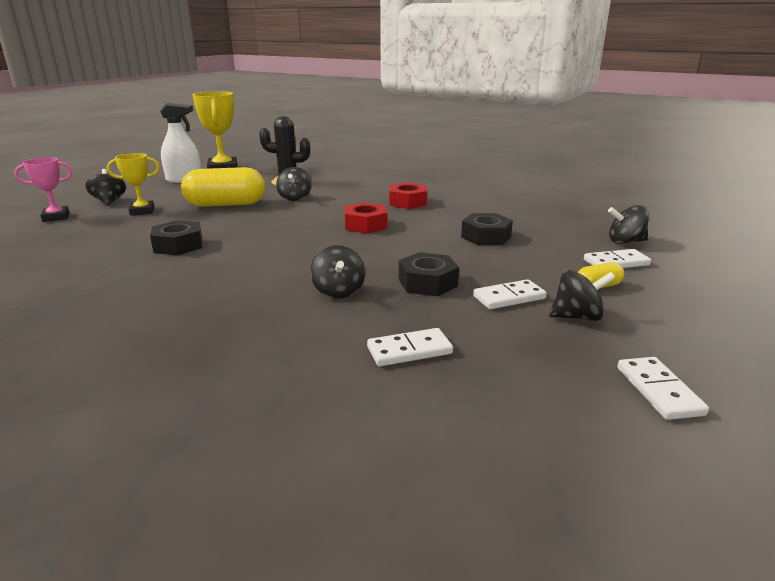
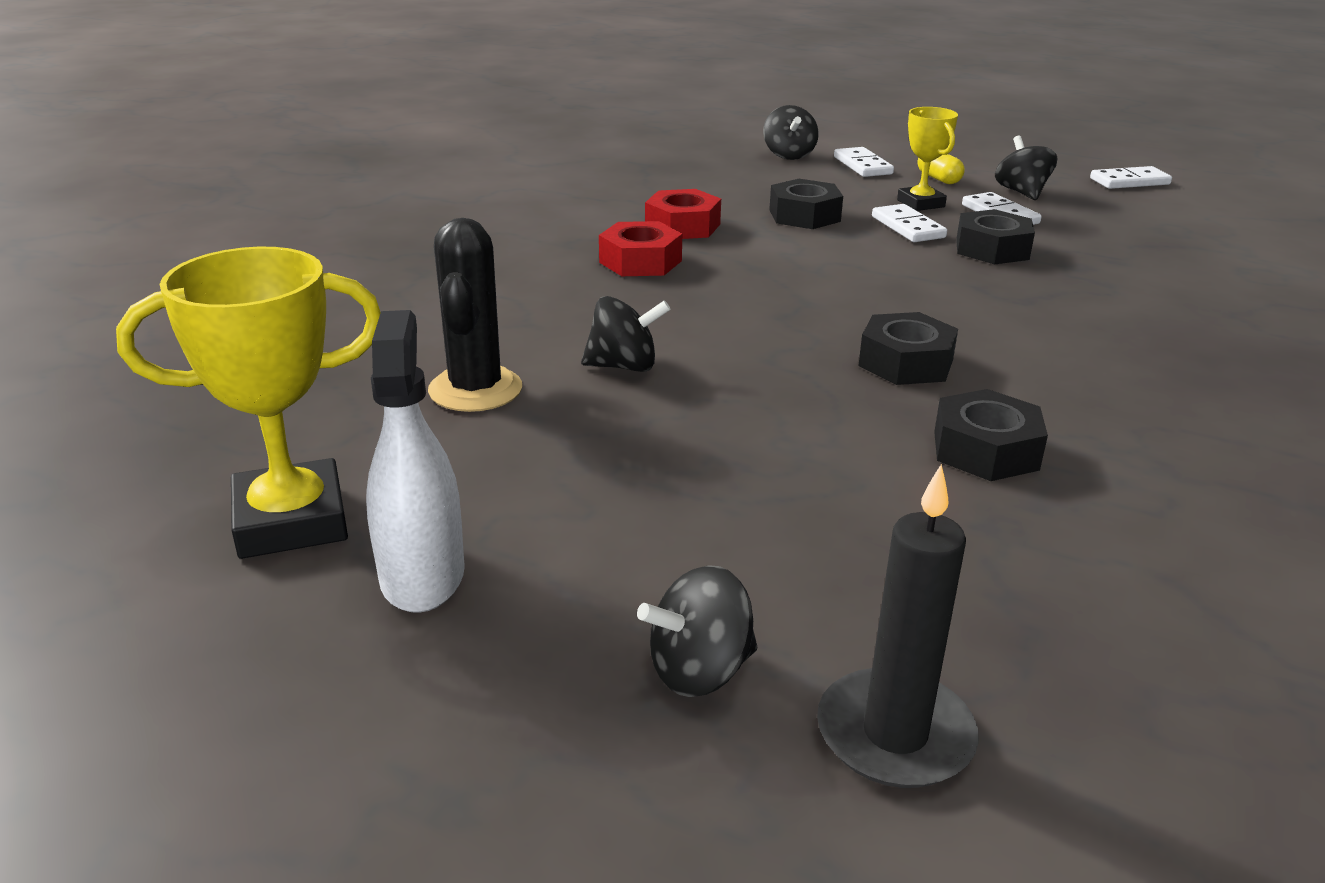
camera: 95 degrees left, 5 degrees up
(56, 217) = (895, 734): pink trophy -> black candle
(142, 211) = (781, 566): yellow trophy -> yellow trophy (920, 203)
(226, 204) = (691, 445): yellow capsule -> none
(269, 240) = (905, 362): none -> black nut
(338, 291) = (1062, 296): black spinning top -> none
(365, 225) = (785, 290): red nut -> red nut (682, 226)
(409, 350) = (1164, 257): white domino -> white domino (907, 227)

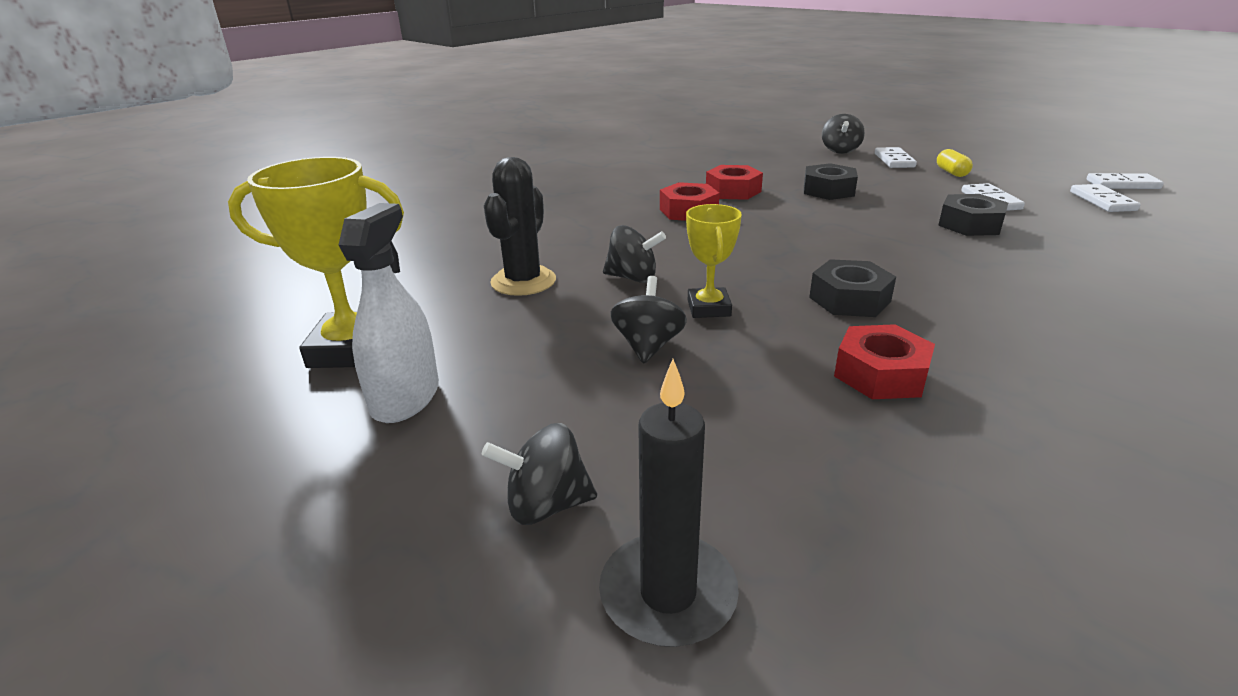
camera: 20 degrees right, 0 degrees up
(907, 227) = (906, 204): white domino -> white domino (1102, 201)
(920, 203) = (927, 188): yellow trophy -> yellow trophy (708, 308)
(985, 450) = (881, 374): black nut -> red nut
(1021, 192) = (1018, 186): black spinning top -> black spinning top (648, 346)

